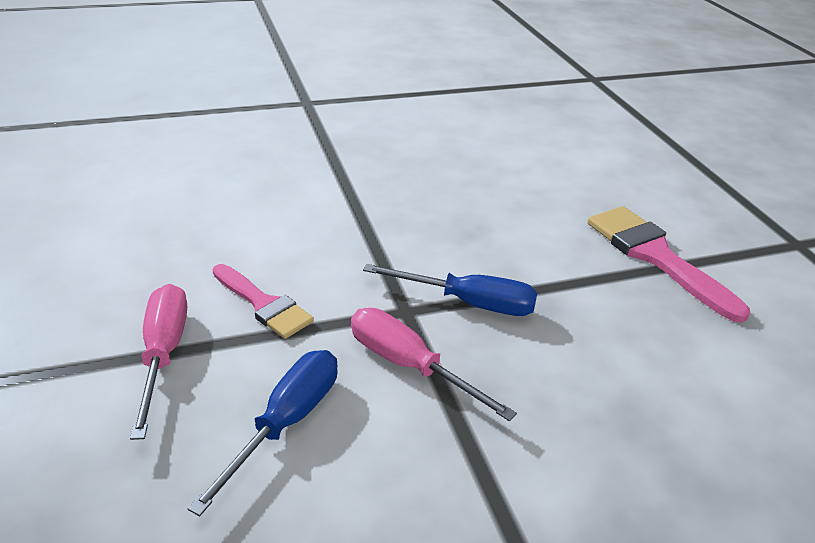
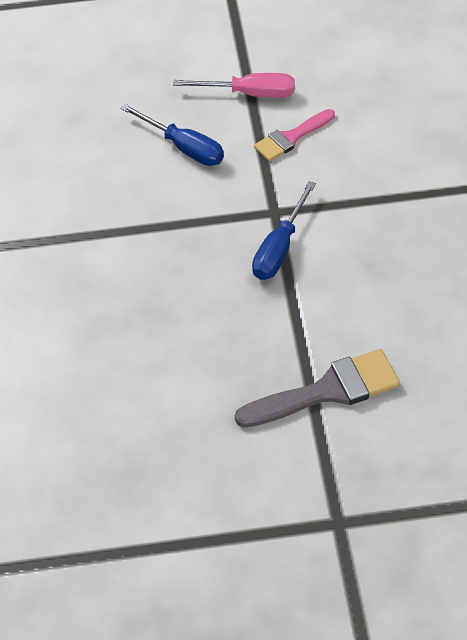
camera: 105 degrees right, 15 degrees up
(409, 366) = (220, 207): pink screwdriver -> none
(655, 256) = (327, 391): pink brush -> grey brush

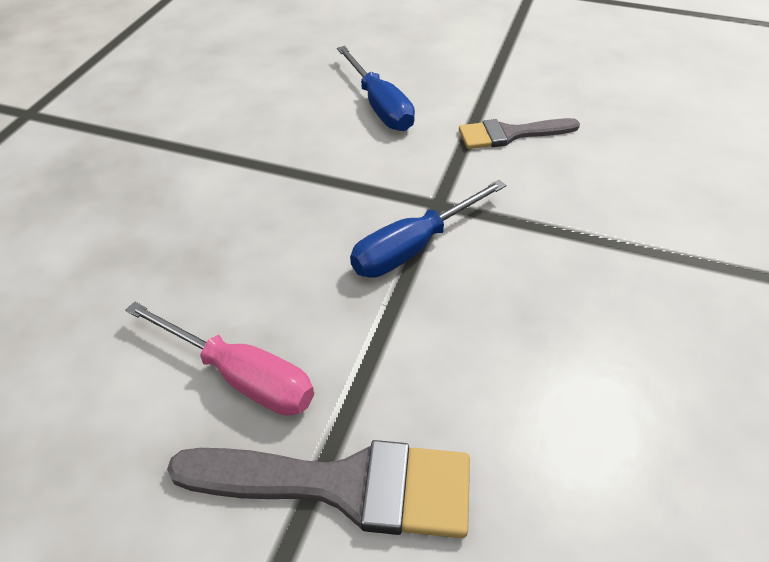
camera: 25 degrees right, 5 degrees down
(249, 93) = (489, 81): pink screwdriver -> pink screwdriver (240, 376)
(291, 137) = (510, 134): pink brush -> grey brush

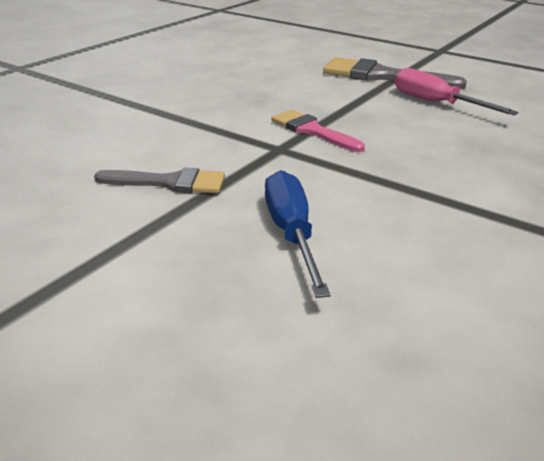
camera: 165 degrees left, 15 degrees down
(414, 247) = (312, 130): blue screwdriver -> pink brush

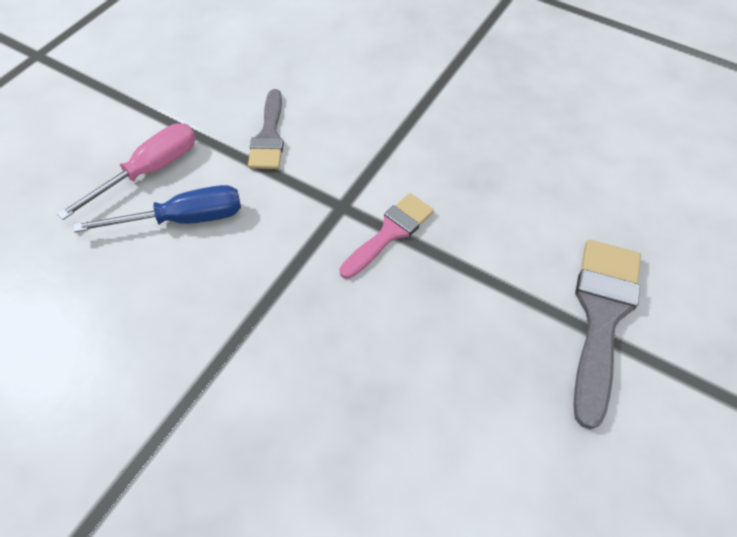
camera: 85 degrees right, 25 degrees up
(436, 103) = (505, 374): pink screwdriver -> pink screwdriver (149, 171)

